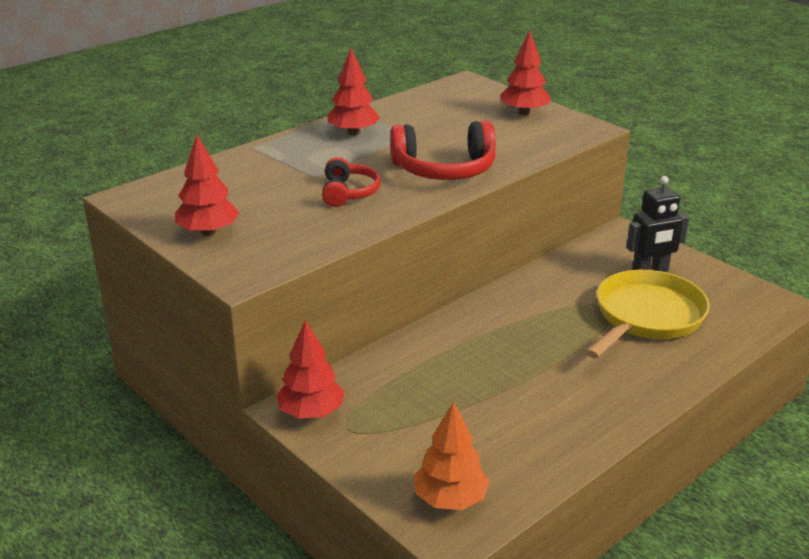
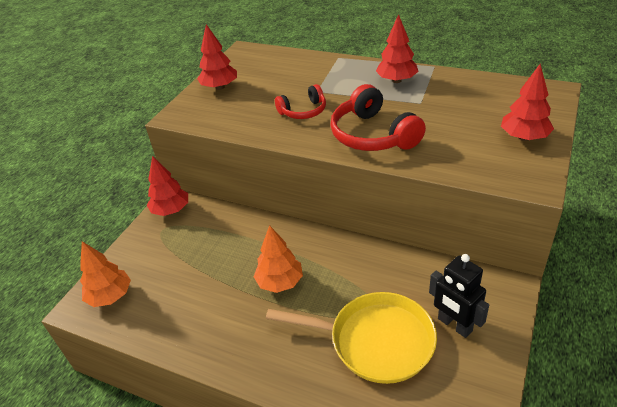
camera: 70 degrees right, 10 degrees up
(526, 353) = (280, 282): none -> orange tree

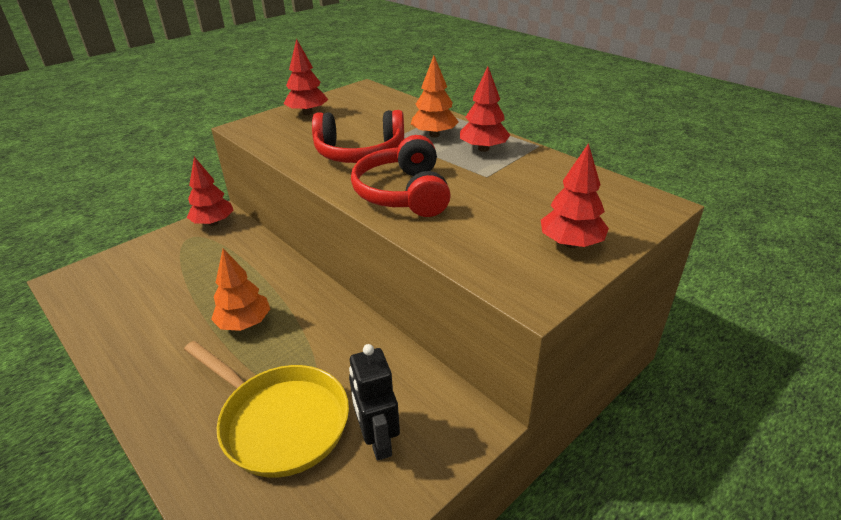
camera: 20 degrees right, 5 degrees down
(110, 296) = (95, 280): orange tree -> orange tree (434, 135)
(303, 111) = (359, 153): red headphones -> red headphones, size x1.67

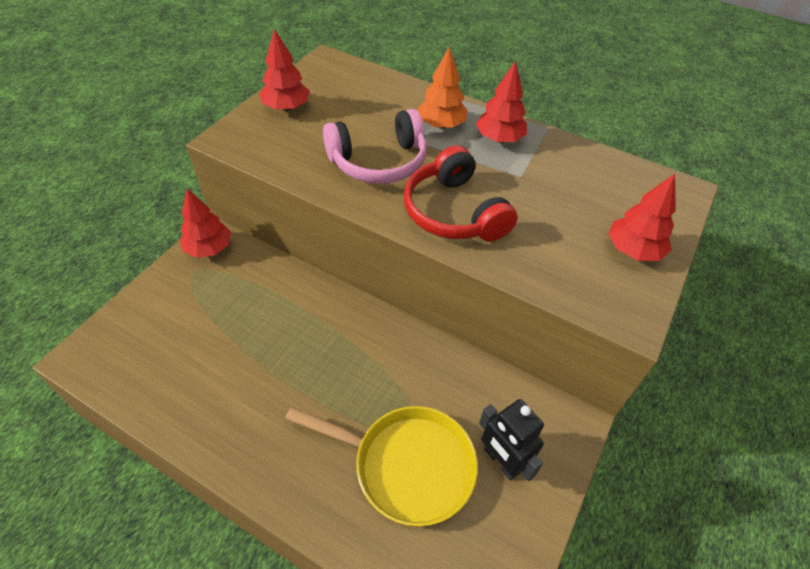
camera: 20 degrees left, 15 degrees up
(244, 323) = (314, 367): orange tree -> none
(359, 153) = (378, 161): red headphones -> pink headphones

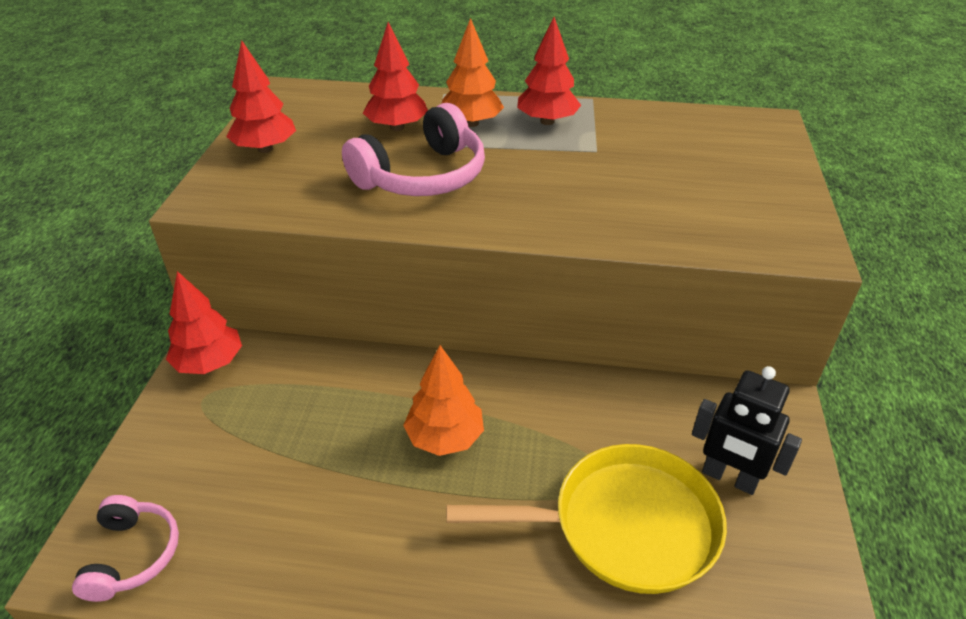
camera: 20 degrees left, 10 degrees down
(108, 363) = (132, 555): none -> pink headphones
(325, 355) = (445, 437): none -> orange tree
(454, 212) = (548, 203): red headphones -> none
(633, 250) = (763, 188): red tree -> red tree (397, 127)

